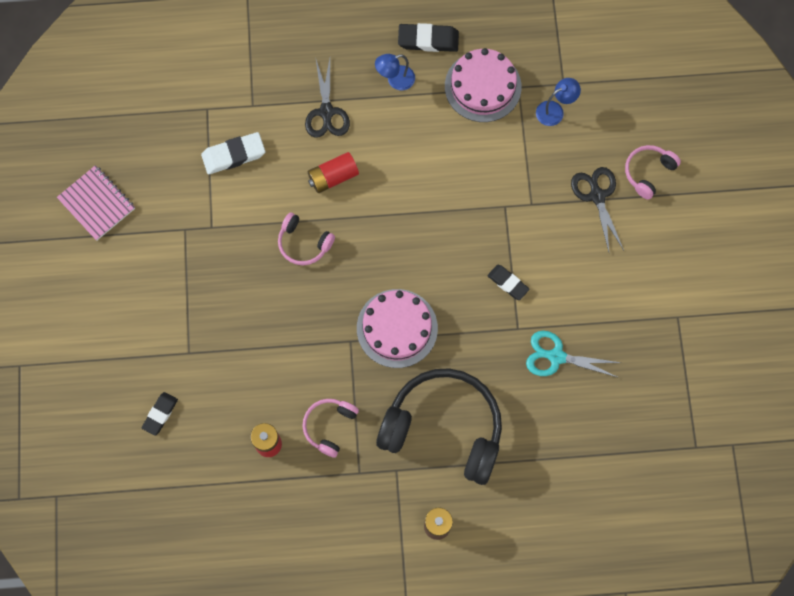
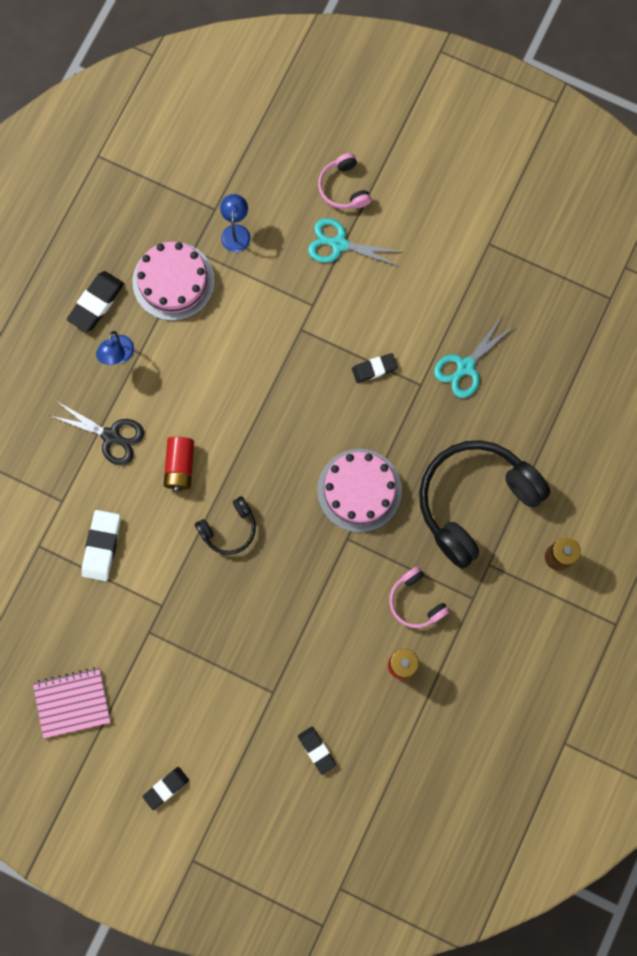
camera: 60 degrees left, 5 degrees up
(66, 312) = (166, 788): none -> black eraser
(304, 243) = (229, 529): pink headphones -> black headphones
(597, 195) = (338, 244): black scissors -> turquoise scissors

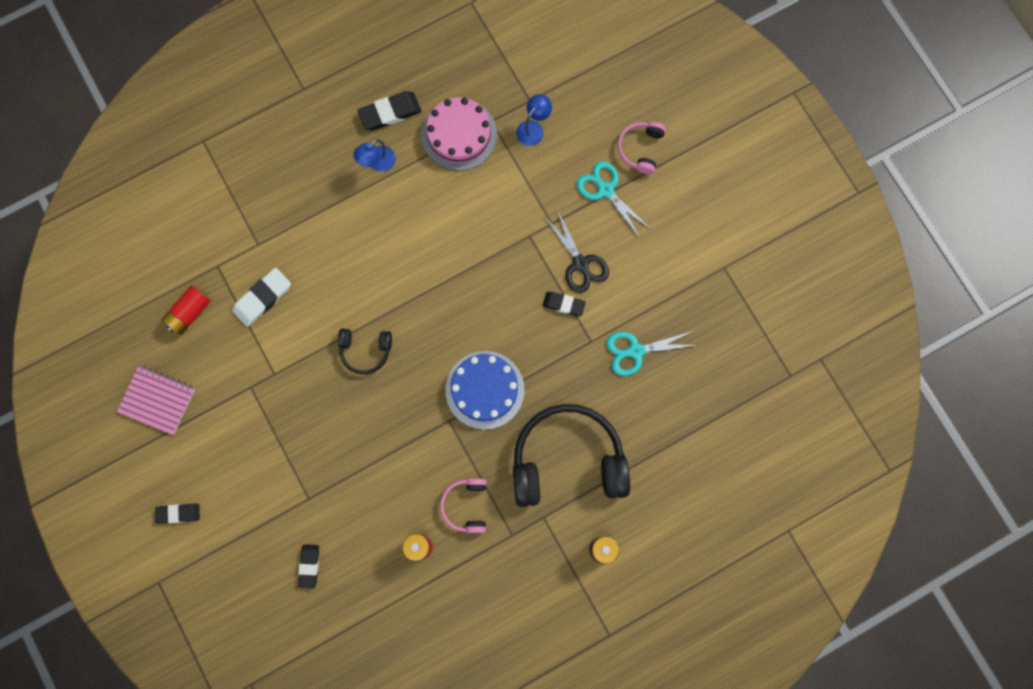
camera: 35 degrees right, 0 degrees up
(111, 436) = (329, 221): black scissors -> black scissors (580, 264)
(180, 466) = (363, 278): red battery -> red battery (189, 313)
(359, 490) = (485, 390): pink cake -> blue cake

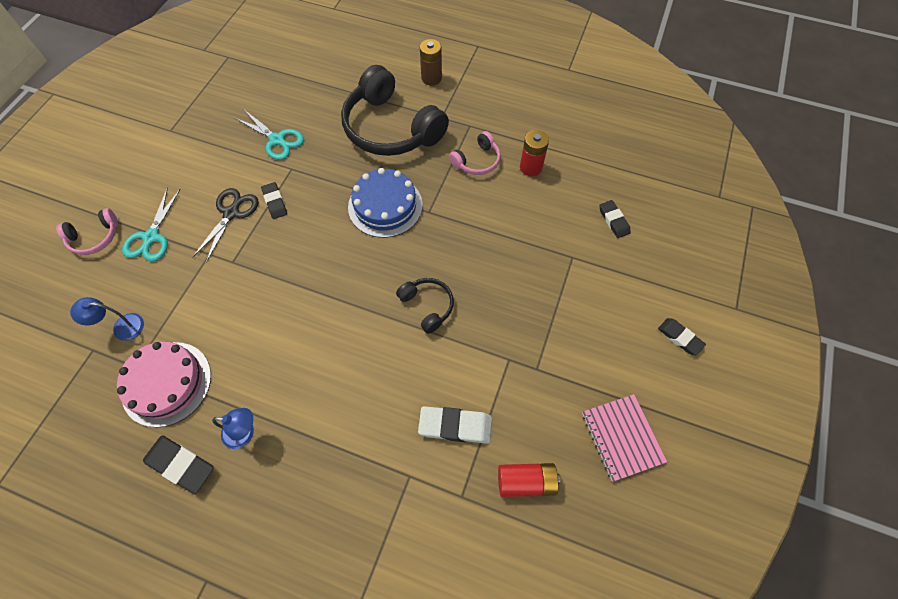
camera: 130 degrees left, 15 degrees down
(309, 566) = (613, 220): black eraser -> black eraser turned 75 degrees counterclockwise

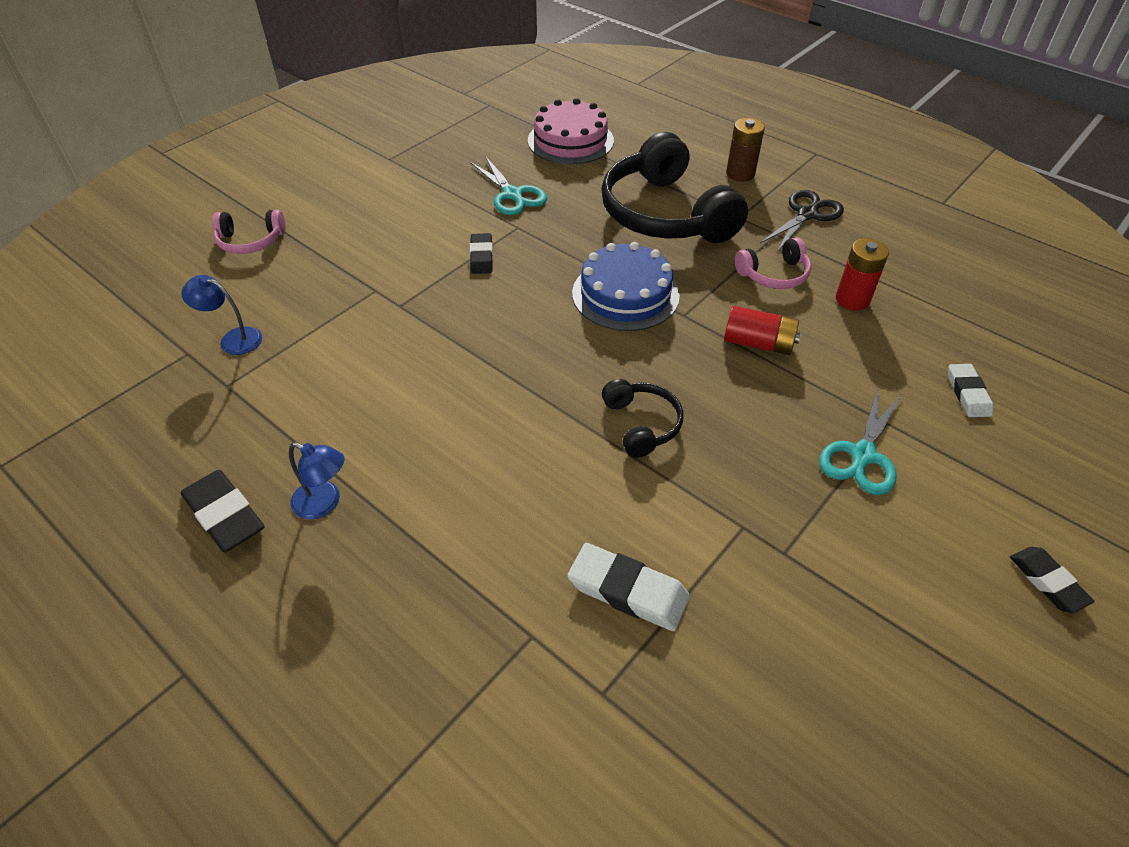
camera: 20 degrees right, 15 degrees down
(151, 237) = (315, 257): turquoise scissors -> turquoise scissors (862, 455)
(166, 383) = (254, 415): pink cake -> pink cake (570, 140)
(231, 213) = (422, 255): black scissors -> black scissors (807, 214)
(526, 481) = (716, 709): red battery -> red battery (758, 343)
(613, 220) = (967, 393): black eraser -> white eraser
(622, 437) = (904, 698): pink notebook -> none

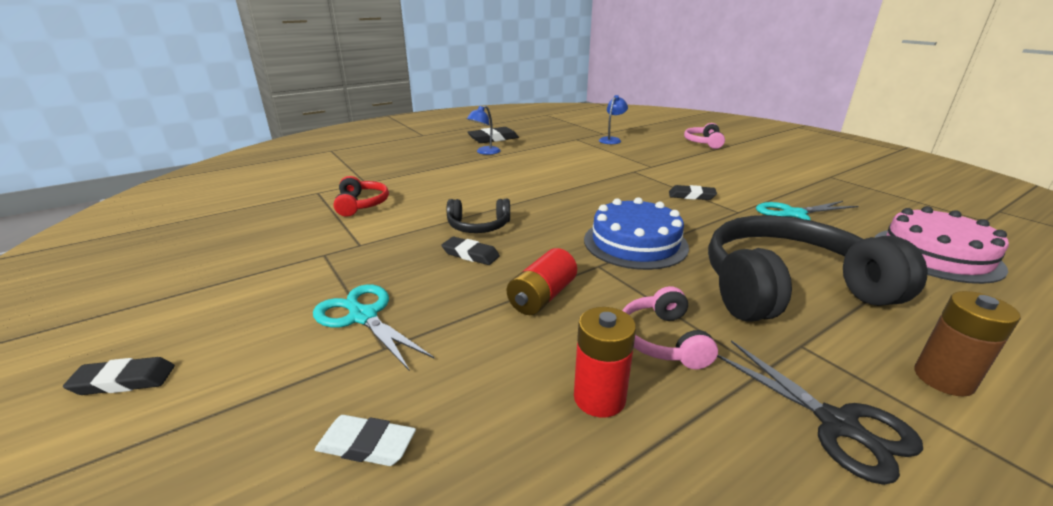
camera: 105 degrees right, 20 degrees down
(628, 590) = (361, 204): white eraser -> red headphones
(712, 412) = (470, 254): none -> black eraser

